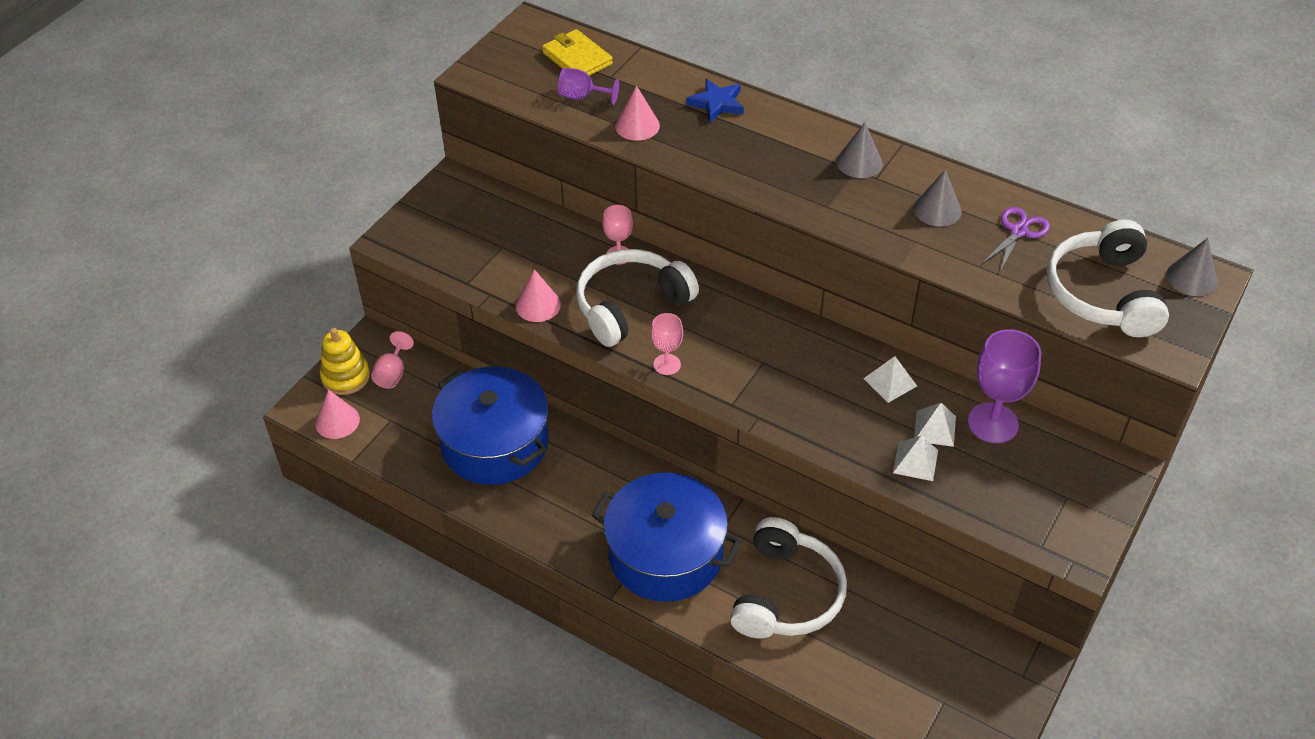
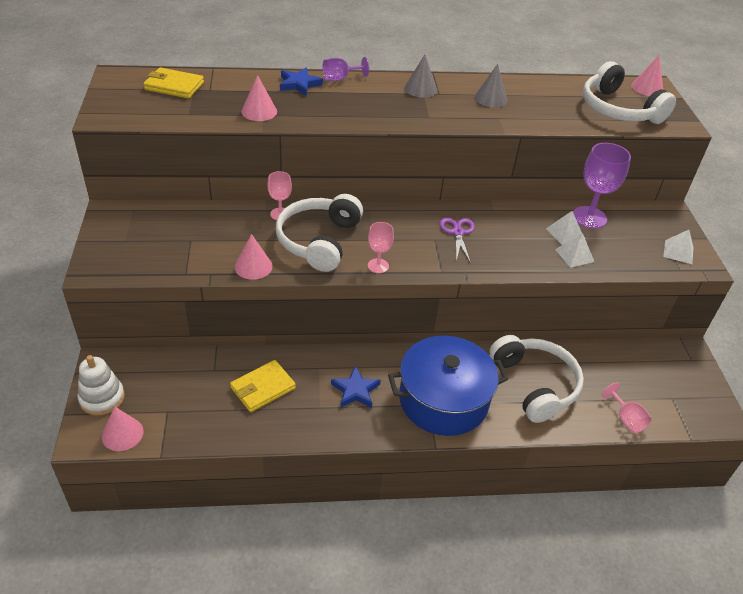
camera: 40 degrees left, 5 degrees down
(345, 377) = (102, 398): yellow stacking toy -> white stacking toy
(392, 373) = (140, 378): pink goblet -> pink goblet (626, 419)
(495, 443) = (263, 388): blue pot -> yellow wallet
(582, 96) = (201, 106): purple goblet -> purple goblet (340, 78)
(583, 494) = (355, 390): none -> blue star
(890, 382) = (516, 219): white pyramid -> white pyramid (678, 252)
(1018, 231) = (544, 95): purple scissors -> purple scissors (457, 232)
(1191, 278) = (647, 88): grey cone -> pink cone

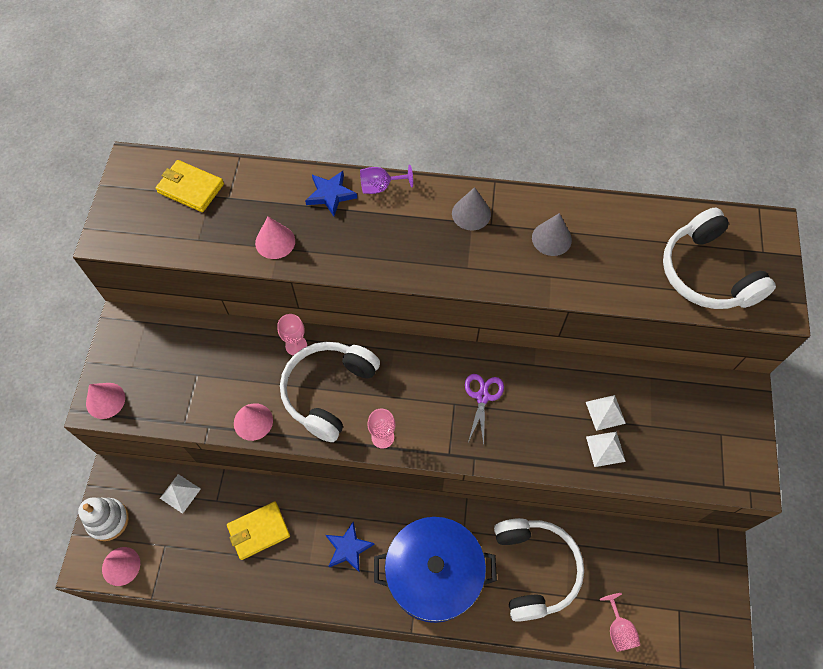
camera: 15 degrees right, 20 degrees up
(589, 217) = (643, 390): purple goblet -> none
(647, 88) = (760, 233): pink cone -> pink cone (105, 400)
(678, 252) = (731, 458): white pyramid -> white pyramid (180, 493)

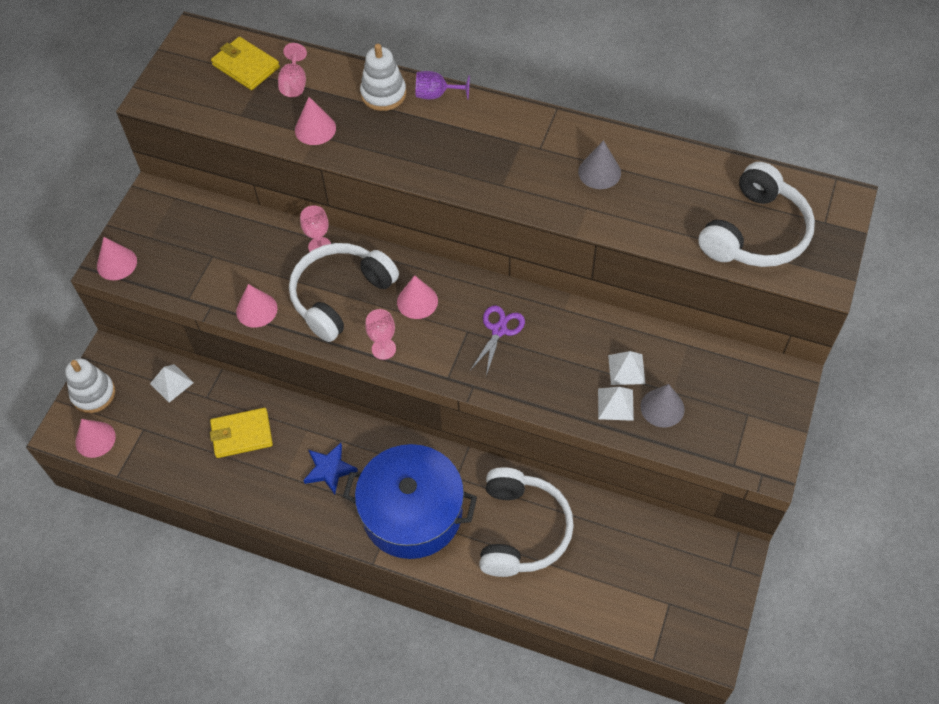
camera: 15 degrees right, 5 degrees down
(330, 195) = (383, 94): blue star -> white stacking toy
(401, 383) = (417, 301): none -> pink cone
(471, 213) = (522, 135): grey cone -> grey cone (662, 407)
(618, 629) = (596, 608): pink goblet -> pink goblet (294, 83)
(707, 273) = (755, 233): white headphones -> white headphones turned 135 degrees counterclockwise

